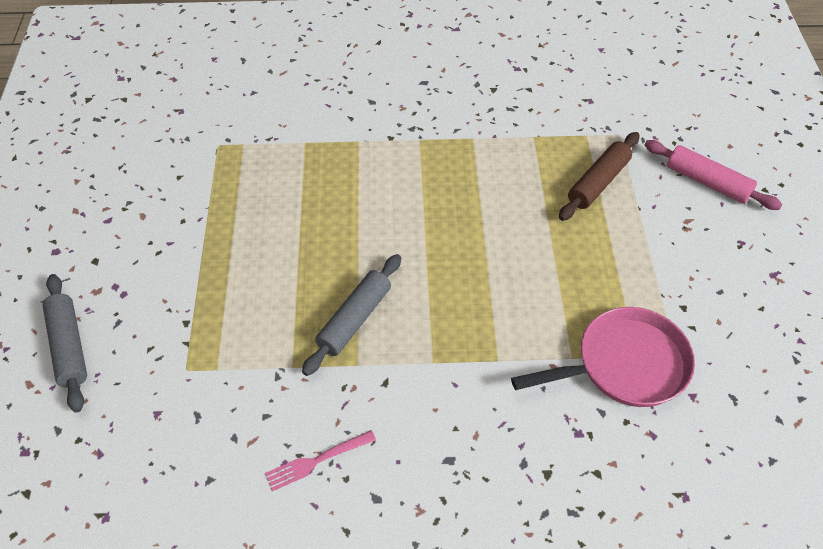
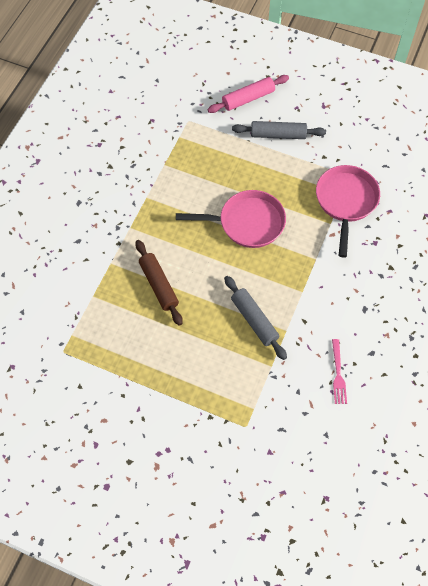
camera: 65 degrees left, 10 degrees up
(69, 346) = (195, 494): grey rolling pin -> grey rolling pin (278, 135)
(504, 255) = (247, 223): none -> pink pan
(598, 183) = (219, 150): brown rolling pin -> brown rolling pin (159, 285)

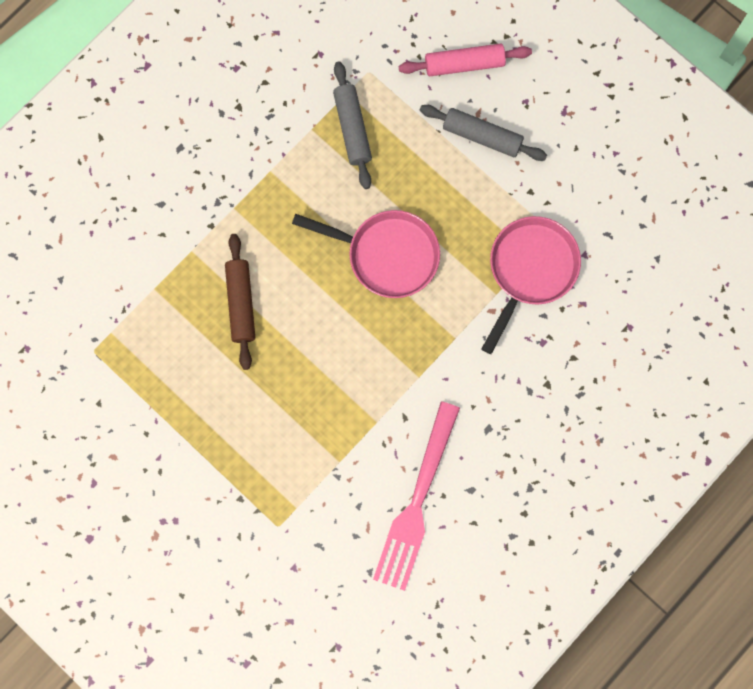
camera: 20 degrees right, 15 degrees up
(254, 320) = (342, 394): grey rolling pin -> grey rolling pin (352, 128)
(338, 374) = (417, 502): pink fork -> pink fork, size x2.15

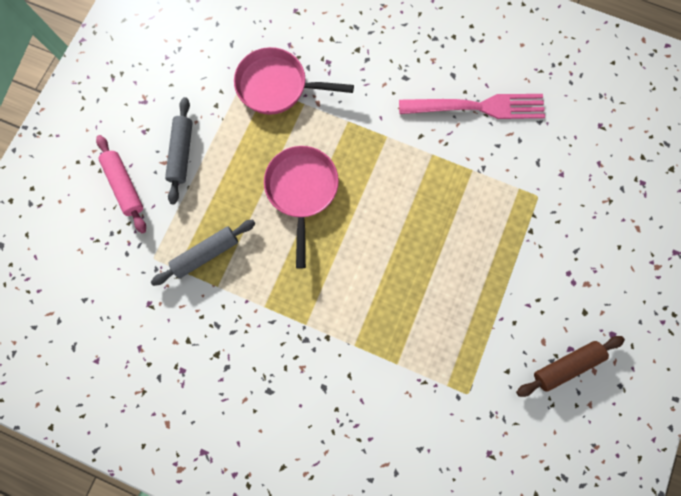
camera: 110 degrees left, 0 degrees up
(241, 303) = (382, 288): brown rolling pin -> brown rolling pin (565, 365)

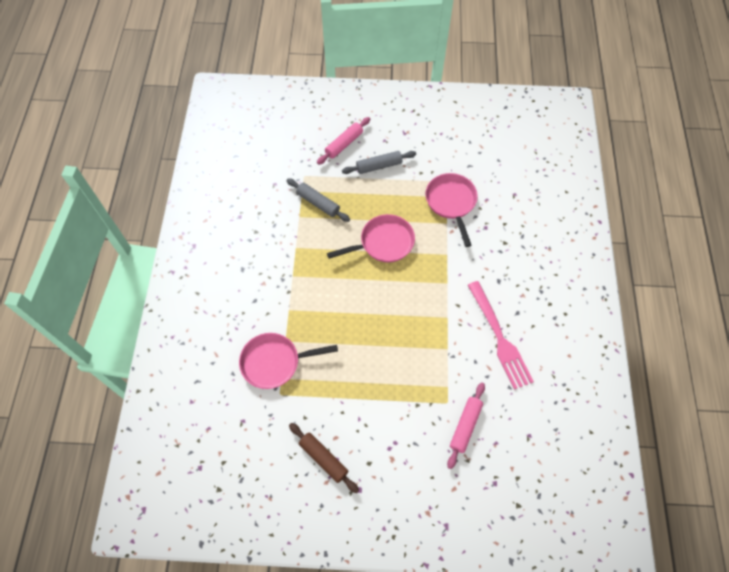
camera: 70 degrees right, 15 degrees down
(422, 387) = (274, 362): none -> pink pan
(571, 187) = (465, 426): none -> pink rolling pin

